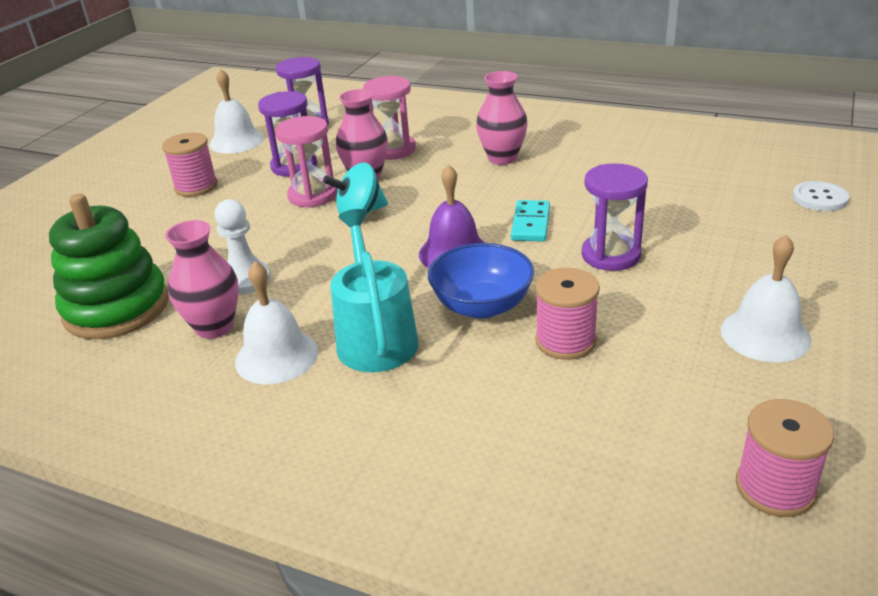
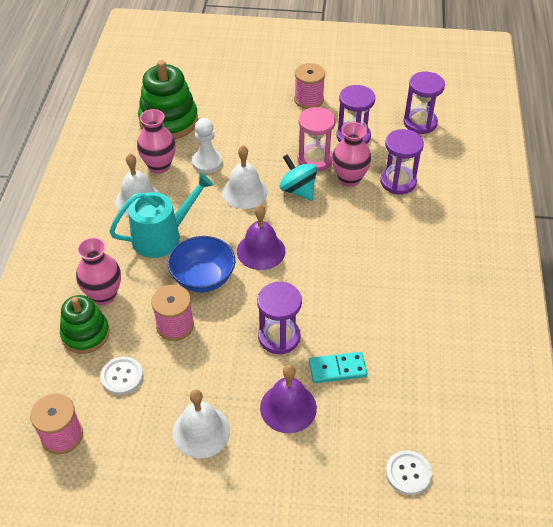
camera: 70 degrees right, 15 degrees up
(236, 141) = (380, 94): white bell -> white bell (244, 192)
(393, 150) = (398, 182): pink hourglass -> purple hourglass
(502, 158) = (407, 249): pink vase -> pink vase (104, 295)
(531, 224) = (310, 285): turquoise domino -> turquoise domino (337, 369)
(555, 442) = (85, 334): none -> green stacking toy
(656, 405) = (122, 376): none -> white button
(727, 261) = (288, 407): none -> purple bell

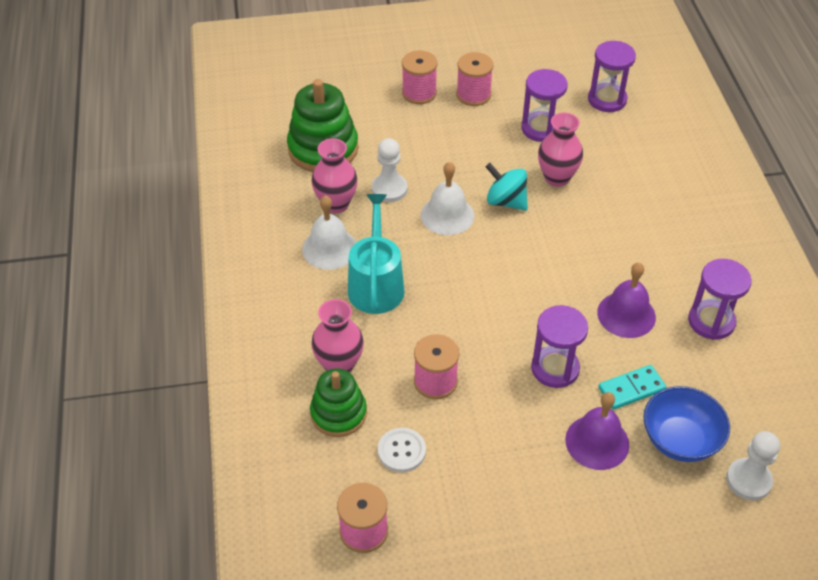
camera: 15 degrees left, 0 degrees up
(162, 236) = (376, 284): turquoise watering can -> turquoise watering can turned 45 degrees counterclockwise
(201, 431) = (515, 489): white bell -> none
(203, 278) = (443, 322): blue bowl -> blue bowl (680, 440)
(261, 251) = (494, 278): purple bell -> purple bell (626, 314)
(265, 90) = (419, 93): none -> pink spool
(315, 159) = (509, 163): pink hourglass -> none
(398, 182) = (610, 171): purple hourglass -> purple hourglass (711, 321)
(408, 473) = (748, 480): white button -> white pawn

